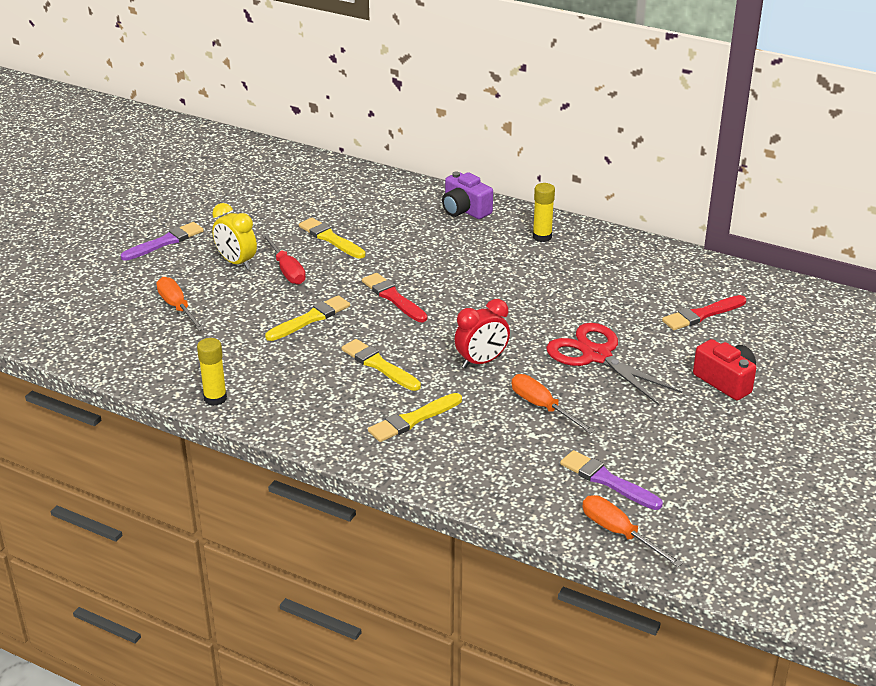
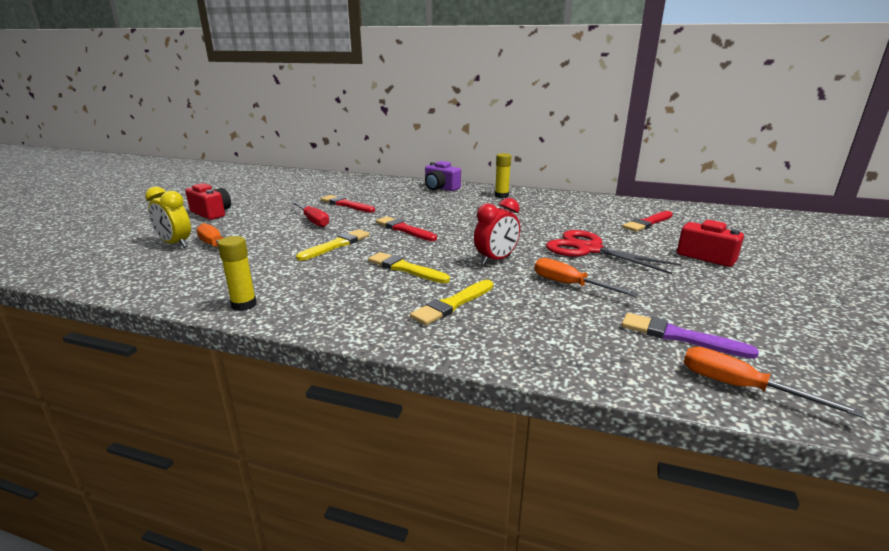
camera: 10 degrees left, 10 degrees down
(165, 242) = (212, 213): purple brush -> red camera
(236, 262) = (271, 220): yellow clock -> yellow clock (175, 244)
(330, 239) = (346, 205): yellow brush -> red brush

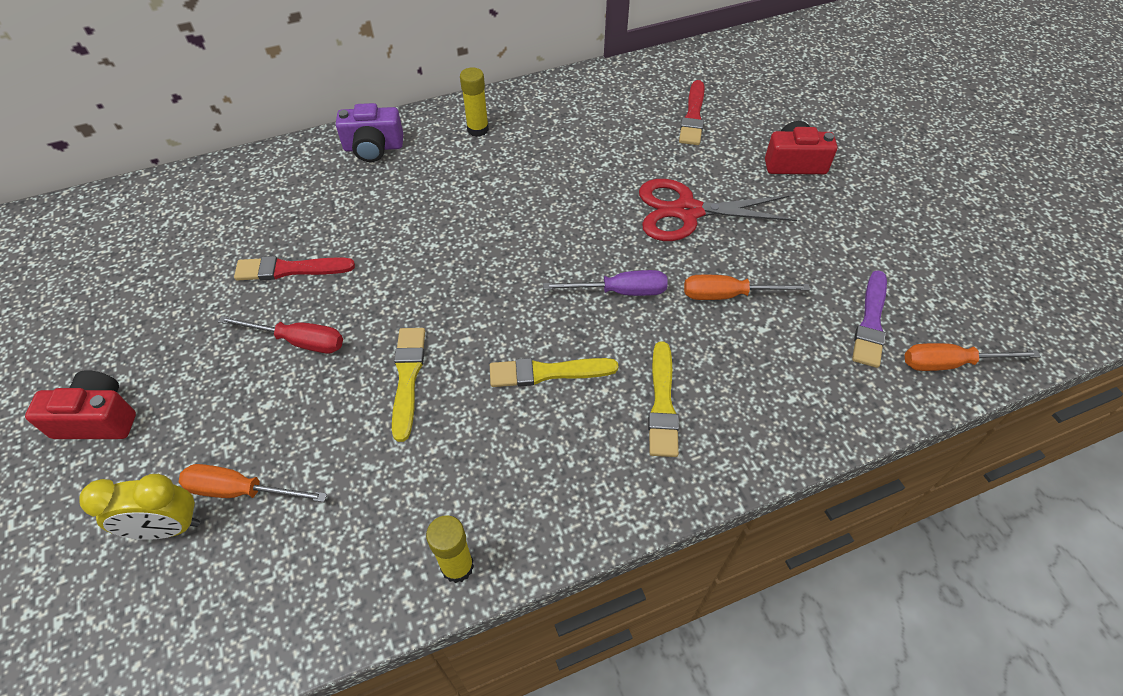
camera: 40 degrees left, 30 degrees up
(404, 229) = (449, 288): red brush -> none
(496, 260) = (620, 291): red clock -> purple screwdriver
(679, 336) = (870, 322): purple brush -> purple brush turned 60 degrees counterclockwise

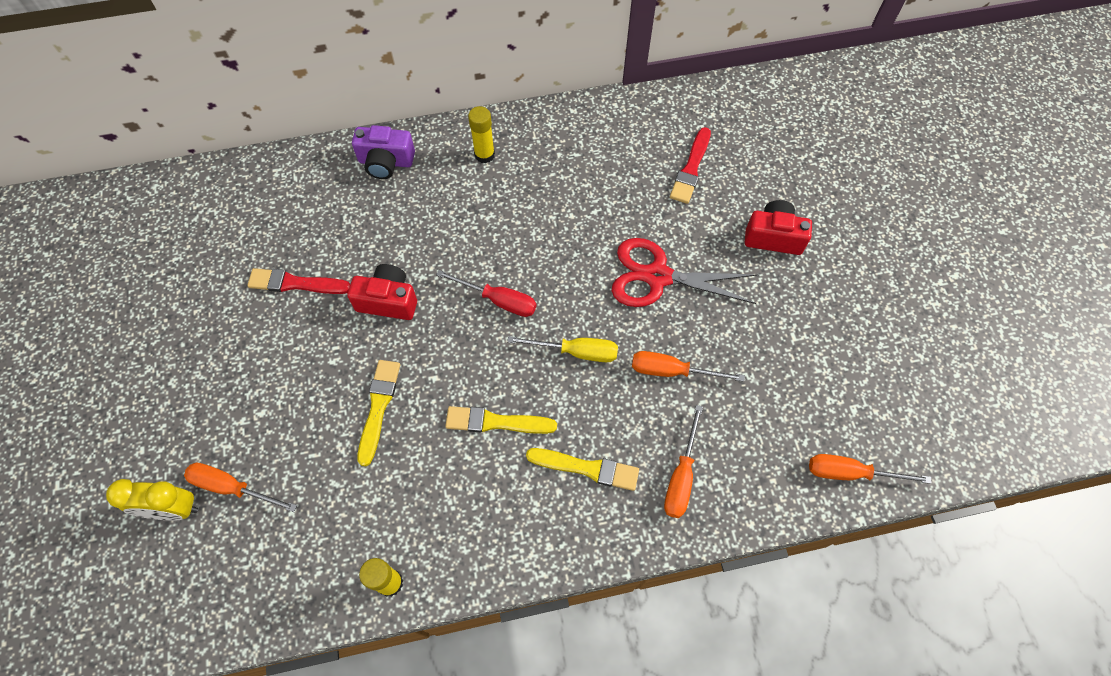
camera: 10 degrees right, 10 degrees up
(98, 419) = (127, 403): red camera -> red camera (388, 300)
(298, 341) = (294, 357): red screwdriver -> red screwdriver (498, 300)
(620, 291) = (576, 352): purple screwdriver -> yellow screwdriver
(662, 403) = (586, 468): yellow brush -> yellow brush turned 90 degrees counterclockwise
(770, 395) = (681, 476): none -> orange screwdriver
(870, 322) = (792, 420): purple brush -> none

